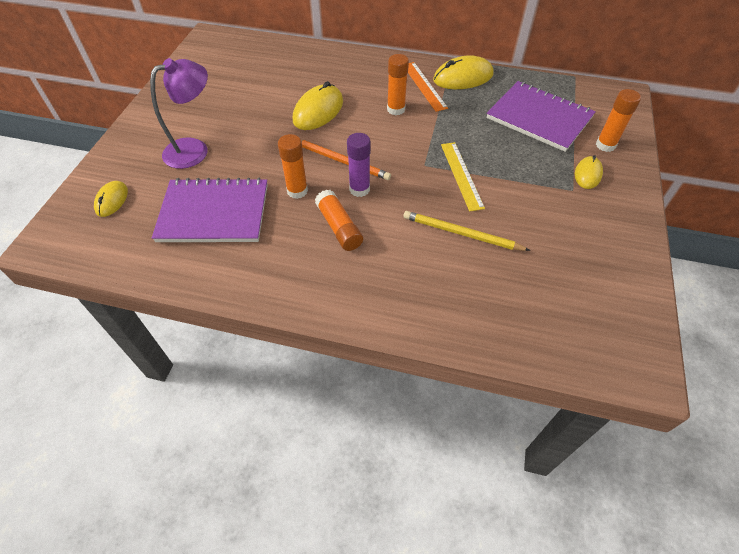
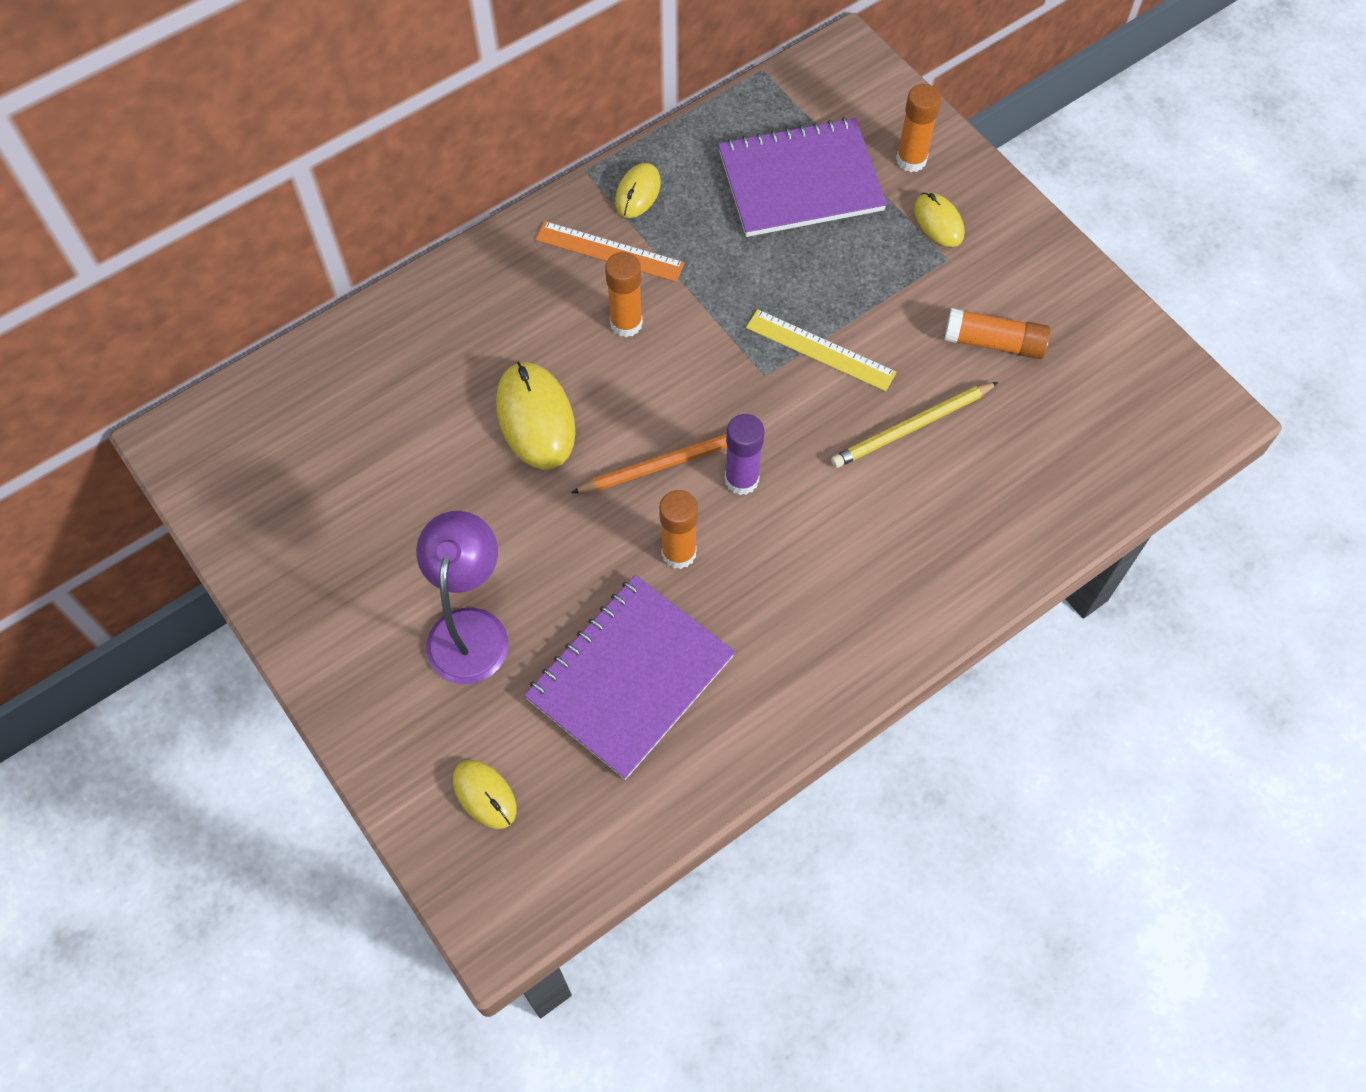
camera: 50 degrees left, 10 degrees up
(339, 227) = (787, 549): orange glue stick -> orange glue stick (994, 343)
(463, 77) = (638, 193): yellow mouse -> yellow mouse, size x0.59

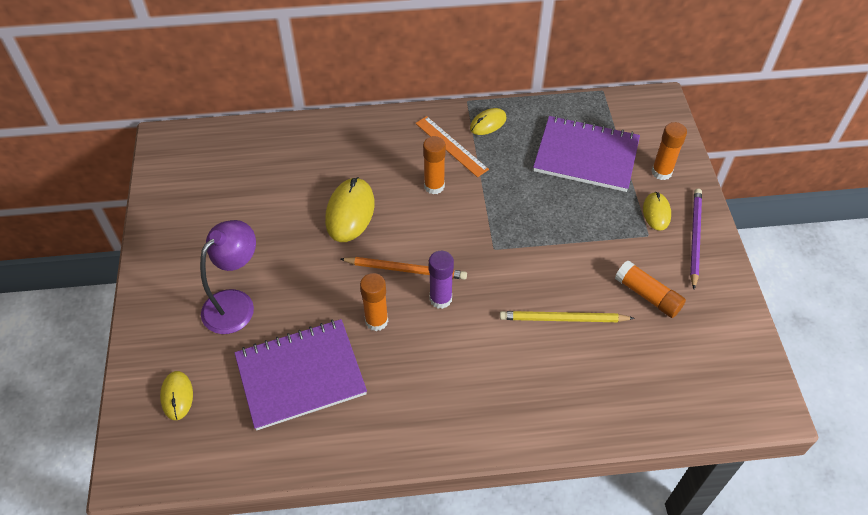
camera: 30 degrees right, 10 degrees down
(820, 350) = (536, 250): yellow ruler -> none
(1005, 234) = (694, 237): none -> purple pencil

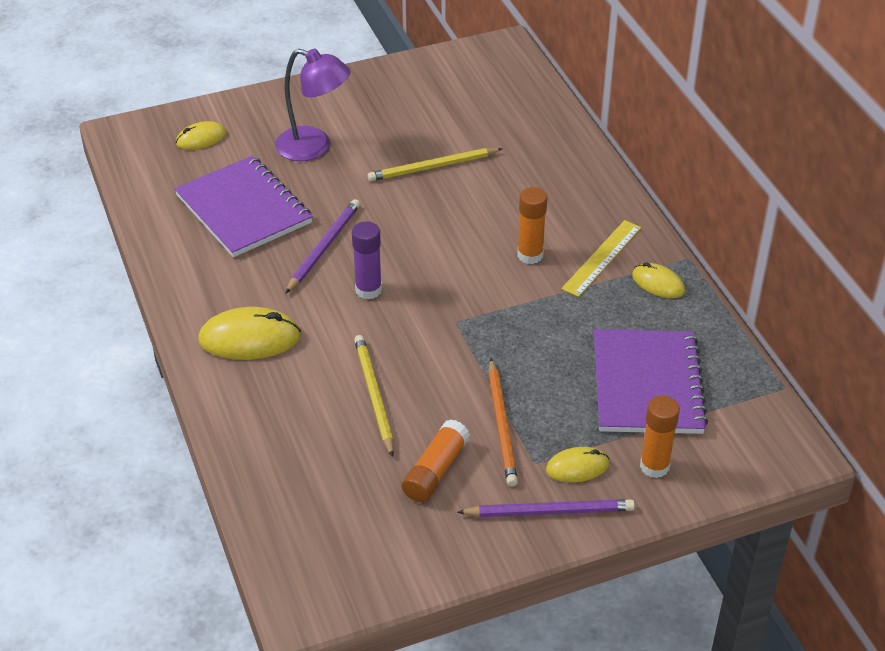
camera: 75 degrees right, 10 degrees down
(303, 223) = (432, 167): none -> yellow pencil
(350, 212) = (462, 197): yellow mouse -> yellow mouse (249, 338)
(376, 321) = (324, 247): orange glue stick -> purple pencil
(406, 269) = (399, 256): orange pencil -> orange pencil (502, 425)
(451, 146) = (601, 258): orange ruler -> yellow ruler

